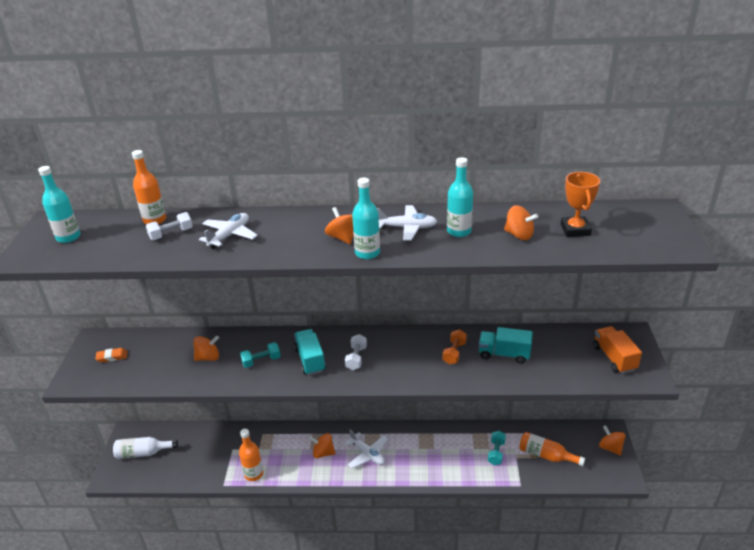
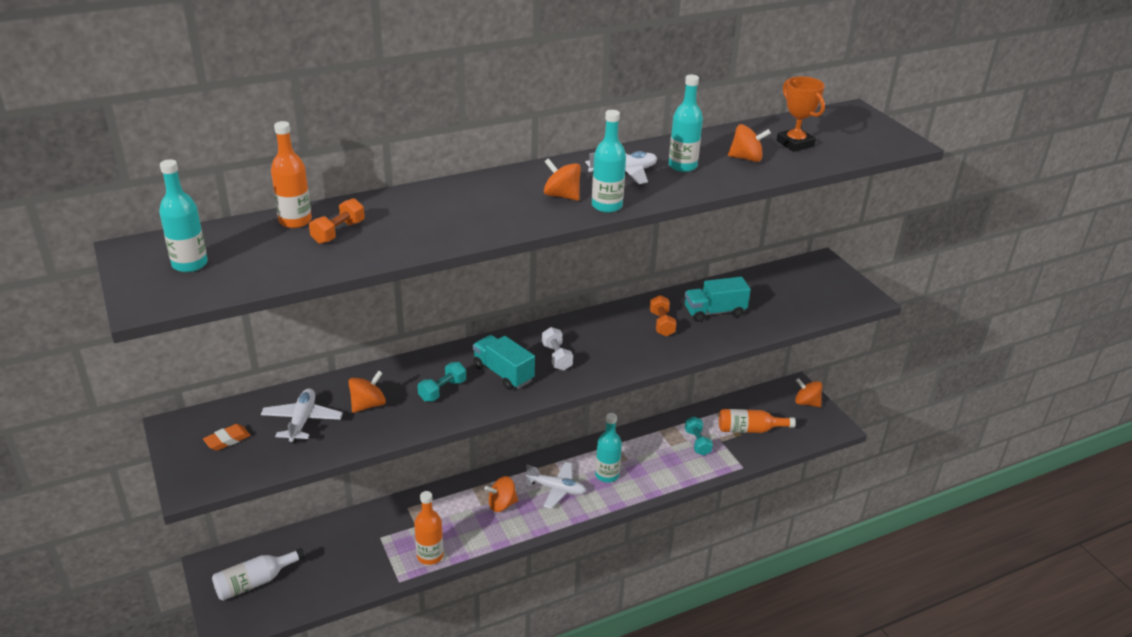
camera: 30 degrees left, 0 degrees up
(171, 234) = (338, 232): white dumbbell -> orange dumbbell
(229, 235) = (419, 219): white plane -> white plane (302, 421)
(410, 456) = (607, 475): none -> turquoise bottle
(614, 358) = (822, 289): orange truck -> none

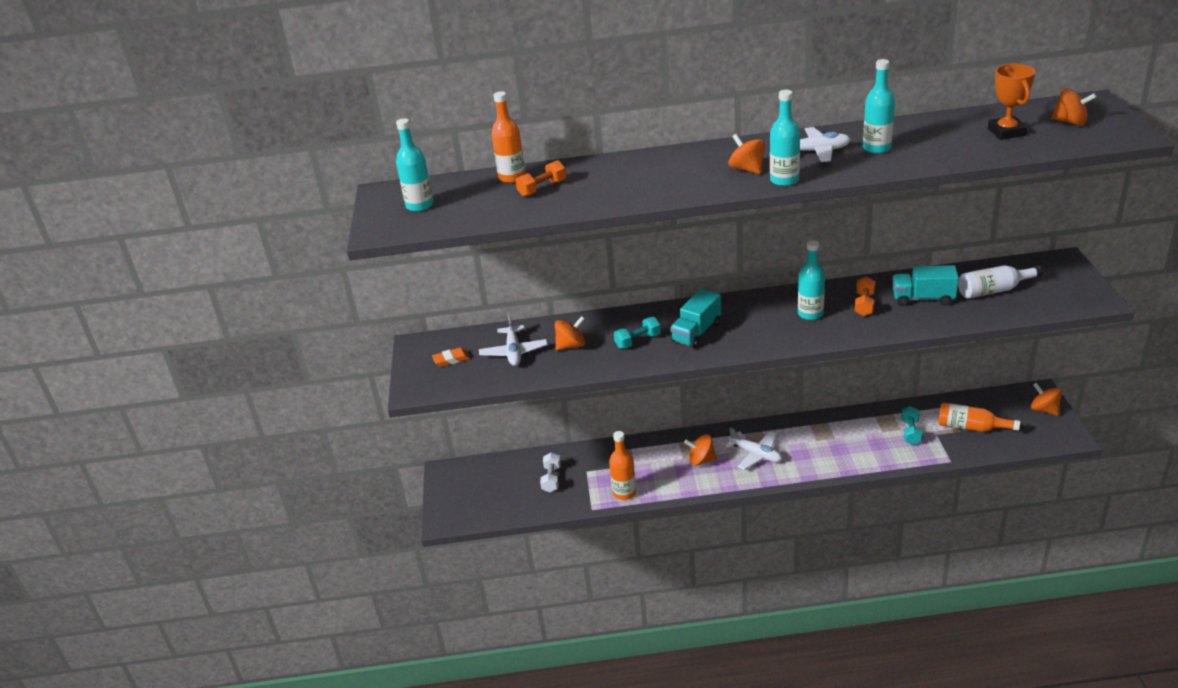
camera: 25 degrees right, 0 degrees up
(255, 582) = (476, 490): white bottle -> white bottle (994, 290)
(302, 421) = (514, 352): white plane -> white plane turned 150 degrees clockwise
(503, 373) = (696, 332): turquoise truck -> turquoise truck turned 120 degrees counterclockwise
(557, 357) = (750, 324): white dumbbell -> white dumbbell (551, 479)
(607, 475) = (809, 449): turquoise bottle -> turquoise bottle (810, 314)
(746, 158) = (946, 144): orange spinning top -> orange spinning top (1070, 122)

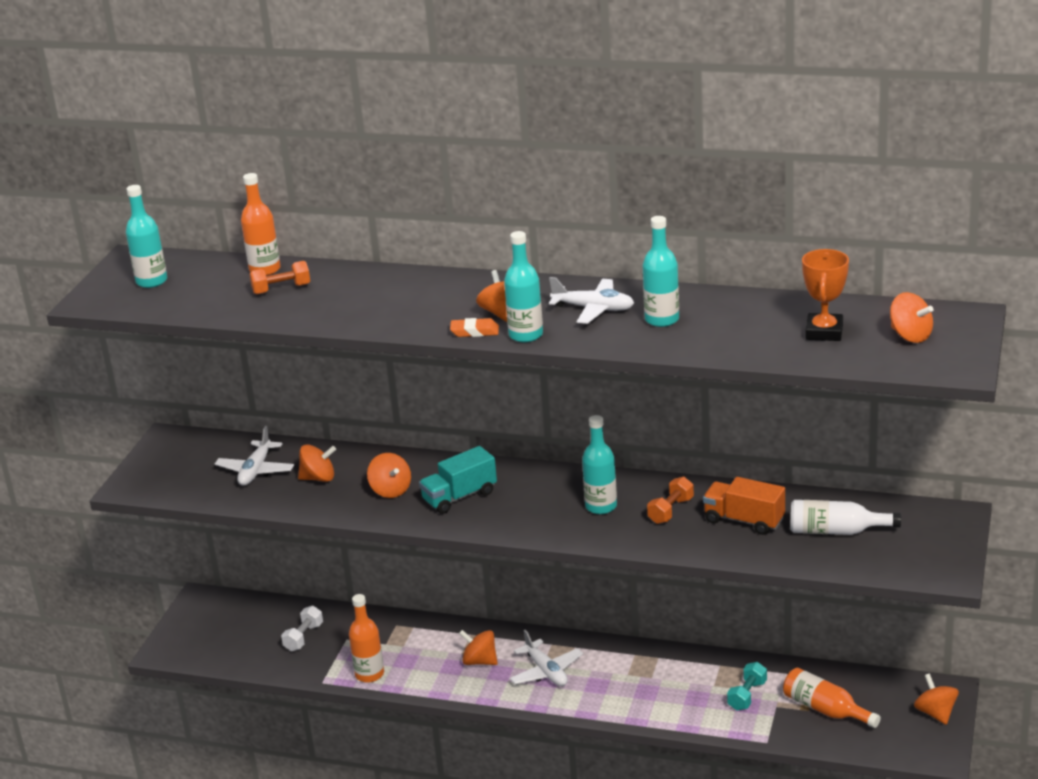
camera: 20 degrees right, 5 degrees down
(451, 359) = (189, 463): orange eraser -> orange eraser (475, 331)
(638, 341) = (390, 490): turquoise dumbbell -> orange spinning top
(923, 298) = (744, 520): turquoise truck -> orange truck

